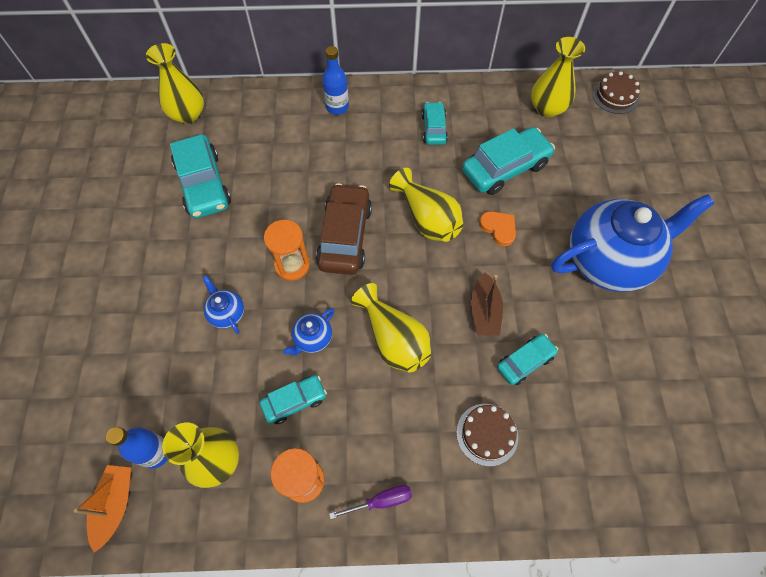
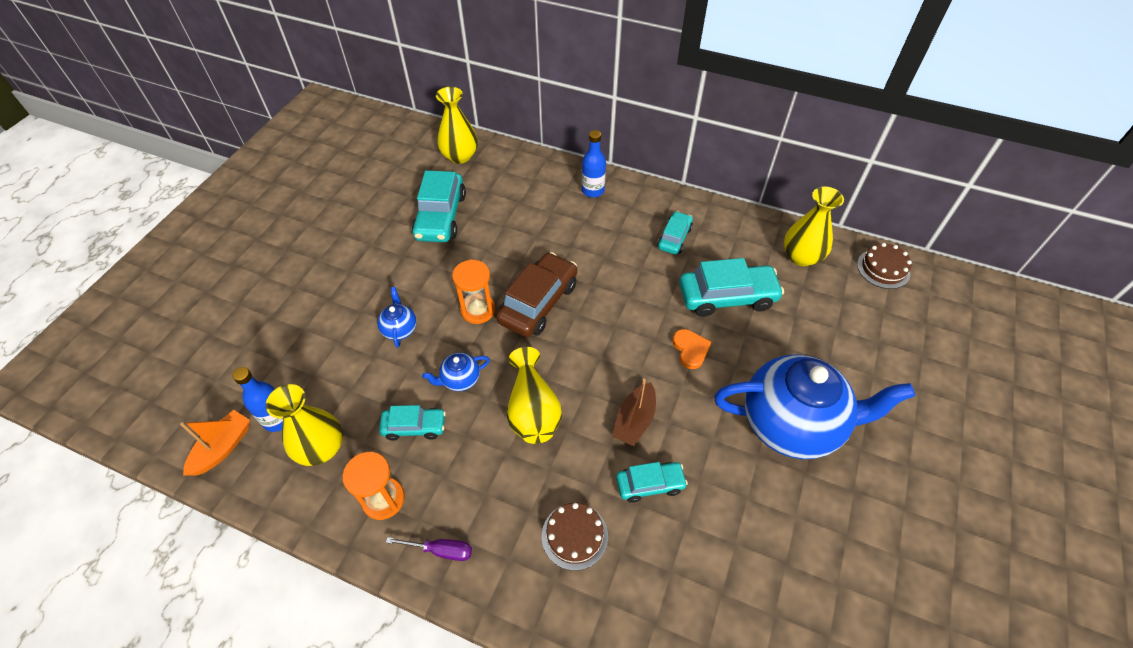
camera: 25 degrees right, 10 degrees down
(427, 219) = (624, 316): yellow vase -> none

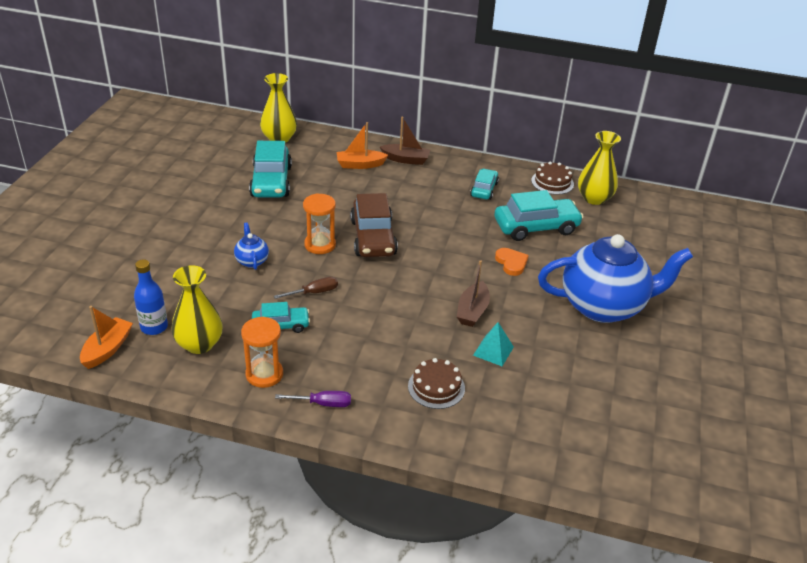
camera: 10 degrees left, 15 degrees down
(460, 380) = (314, 292): blue teapot -> brown screwdriver
(533, 410) = (383, 309): yellow vase -> none
(538, 303) = (373, 237): brown car -> brown car turned 150 degrees clockwise
(541, 196) = (360, 165): none -> orange boat
(593, 190) = (406, 159): blue bottle -> brown boat
(650, 484) = (493, 351): turquoise car -> turquoise pyramid
(883, 269) = (663, 204): brown cake -> brown cake (552, 182)

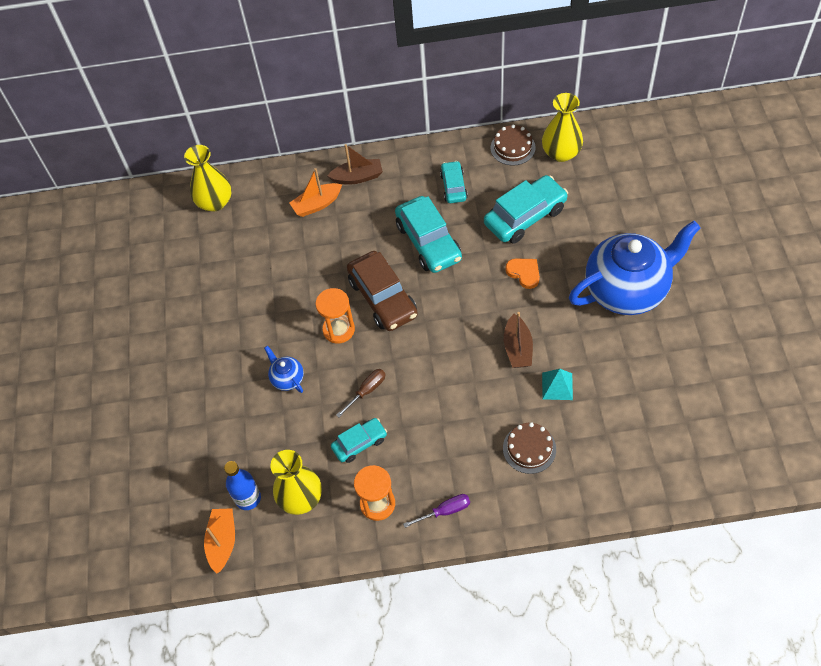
camera: 15 degrees left, 20 degrees up
(271, 182) = (243, 267): turquoise car -> turquoise car (428, 242)

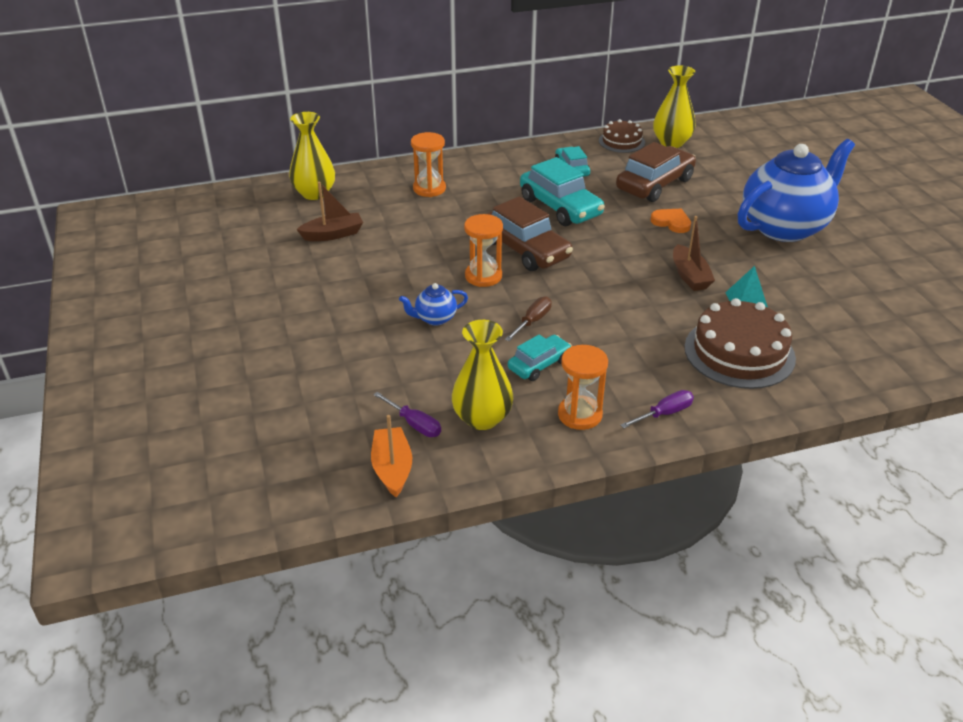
camera: 15 degrees left, 20 degrees down
(248, 498) = (415, 424): blue bottle -> purple screwdriver
(287, 378) = (435, 318): blue teapot -> blue teapot turned 60 degrees counterclockwise
(317, 204) = (429, 189): orange boat -> orange hourglass
(357, 177) = (467, 168): brown boat -> brown boat (333, 234)
(525, 216) = (654, 184): turquoise car -> brown car
(529, 448) = (739, 352): brown cake -> brown cake, size x1.73

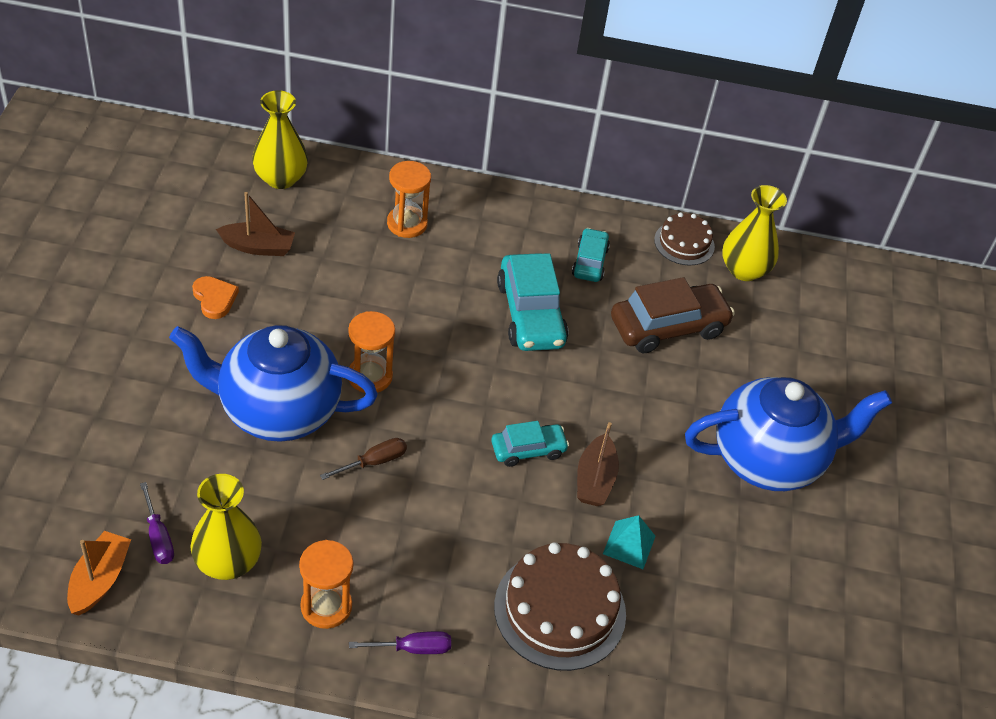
camera: 20 degrees right, 10 degrees up
(435, 318) = (277, 411): blue teapot -> blue teapot, size x2.46
(525, 249) = (443, 359): brown car -> none
(539, 364) = (336, 522): turquoise car -> turquoise car (528, 450)
(671, 222) = (640, 393): orange heart -> orange heart (214, 299)

